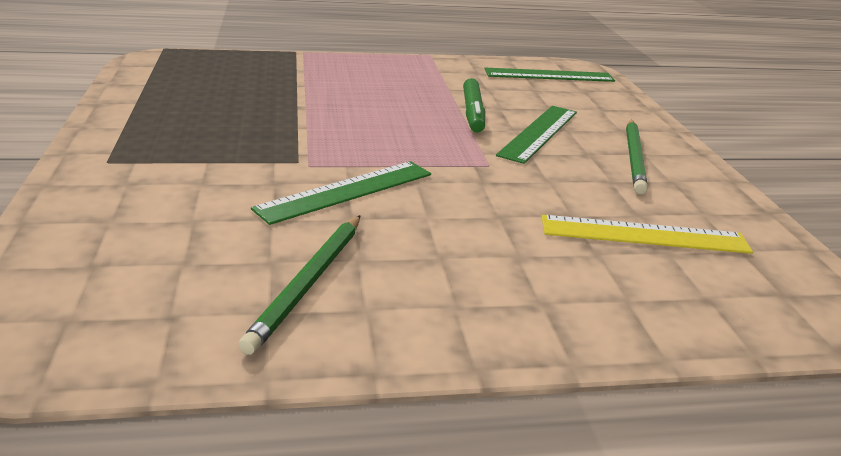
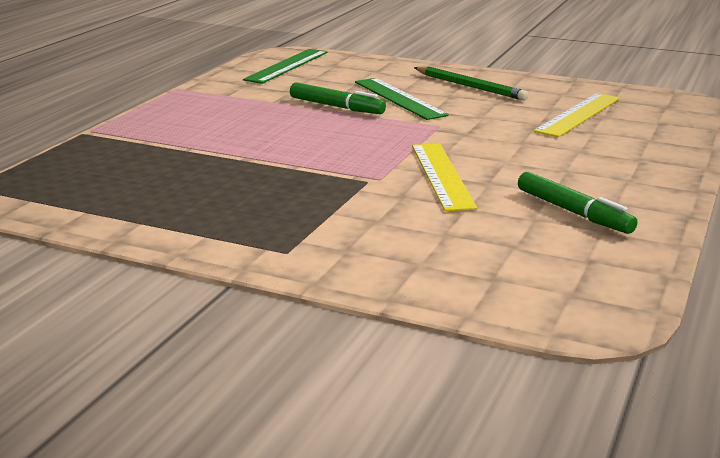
camera: 55 degrees left, 5 degrees down
(309, 283) = (573, 212): green pencil -> green marker
(346, 191) = (442, 175): green ruler -> yellow ruler

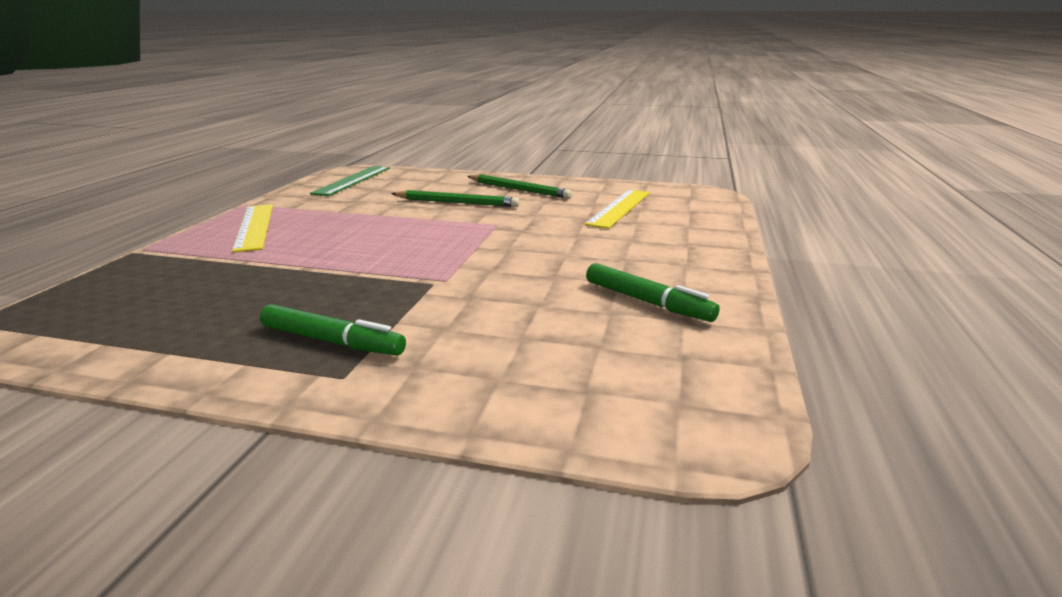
camera: 10 degrees left, 0 degrees up
(336, 107) = (399, 213): green marker -> green marker (332, 341)
(399, 98) = (457, 202): green ruler -> green pencil
(442, 175) = (508, 272): yellow ruler -> yellow ruler (254, 226)

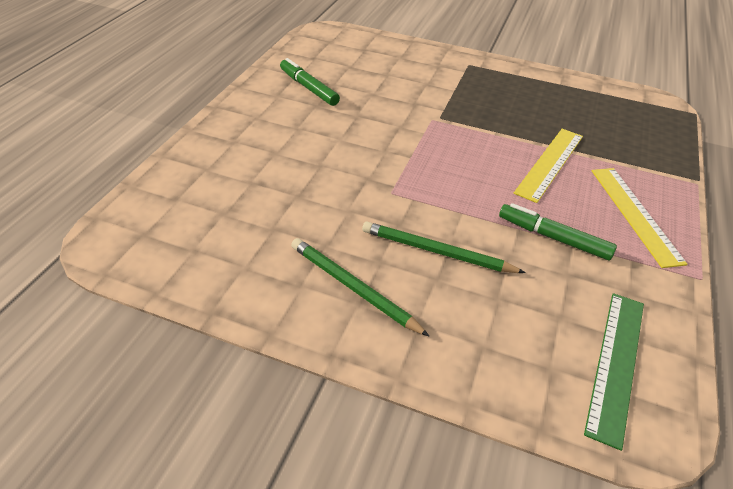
camera: 175 degrees left, 20 degrees up
(332, 341) = (483, 81): green marker -> green marker (553, 237)
(619, 208) = (249, 214): yellow ruler -> yellow ruler (550, 163)

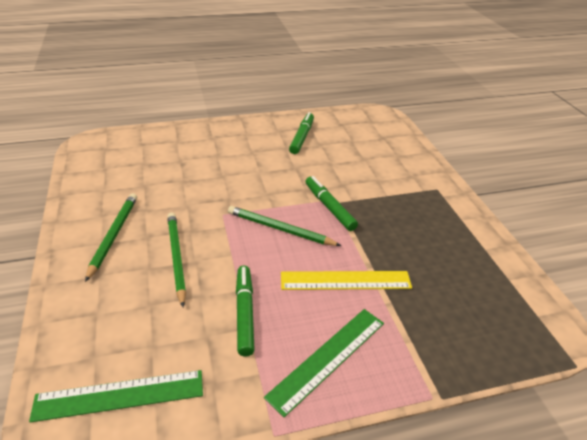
camera: 55 degrees right, 5 degrees down
(443, 126) = (329, 207): none -> green marker
(449, 167) = (280, 229): none -> green pencil
(635, 214) = (327, 358): yellow ruler -> green ruler

